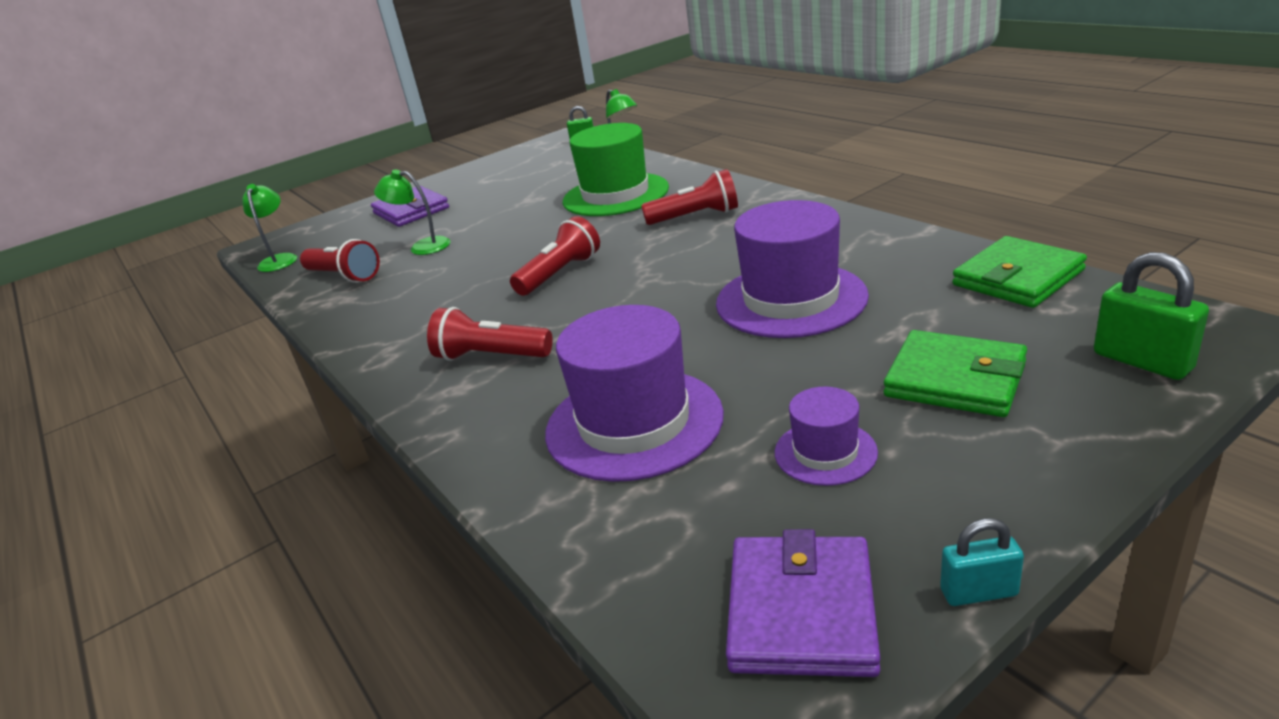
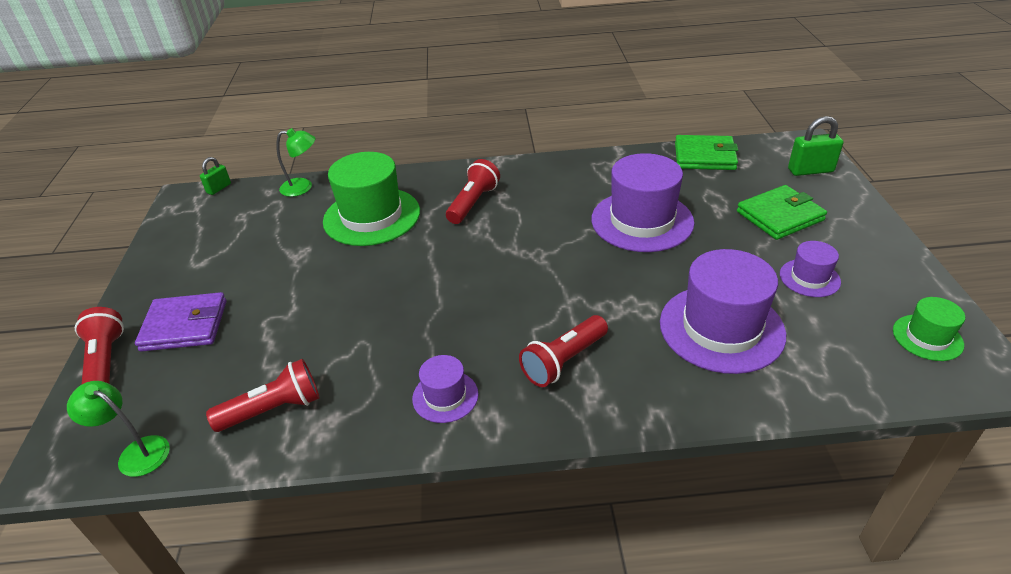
camera: 60 degrees left, 10 degrees up
(401, 326) = (445, 396): none -> purple hat
(422, 247) = (292, 341): green lamp -> none
(560, 274) = (473, 287): red flashlight -> red flashlight (106, 362)
(801, 611) = (927, 337): purple wallet -> green hat
(978, 592) = (940, 286): turquoise padlock -> none
(1017, 278) = (704, 156): green wallet -> green wallet turned 75 degrees counterclockwise

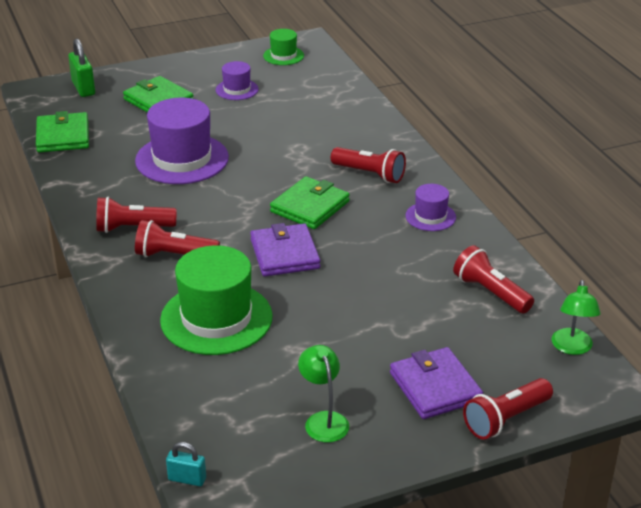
camera: 110 degrees left, 5 degrees down
(219, 188) = (187, 479): green padlock -> turquoise padlock
(303, 187) = (168, 395): green lamp -> green lamp (323, 420)
(438, 266) = (285, 254): none -> purple wallet
(513, 297) = (310, 207): none -> green wallet
(527, 185) = (133, 228): none -> red flashlight
(721, 328) = (306, 119): purple hat -> none

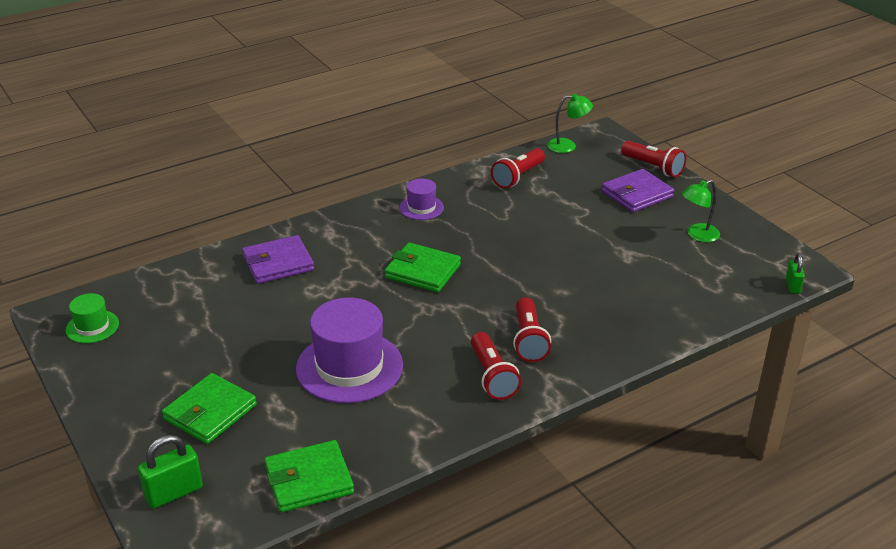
camera: 100 degrees left, 0 degrees up
(187, 479) = (792, 286): turquoise padlock -> green padlock
(216, 318) = (609, 300): green hat -> none
(237, 89) = (182, 351): purple hat -> none
(285, 254) = (503, 276): purple wallet -> purple wallet (278, 263)
(369, 174) = (358, 243): red flashlight -> none

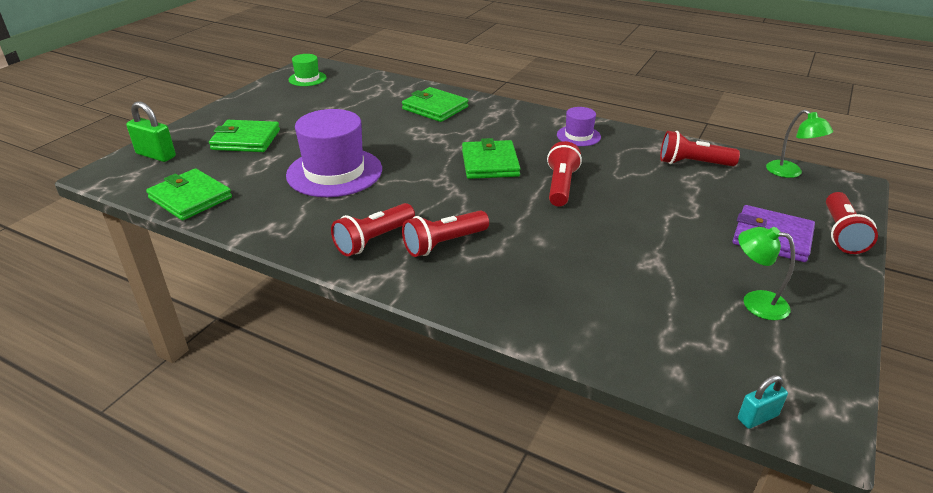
camera: 60 degrees right, 0 degrees up
(278, 263) = (435, 108): purple wallet -> green wallet
(494, 250) = (561, 186): none -> red flashlight
(792, 286) = (757, 417): green padlock -> turquoise padlock

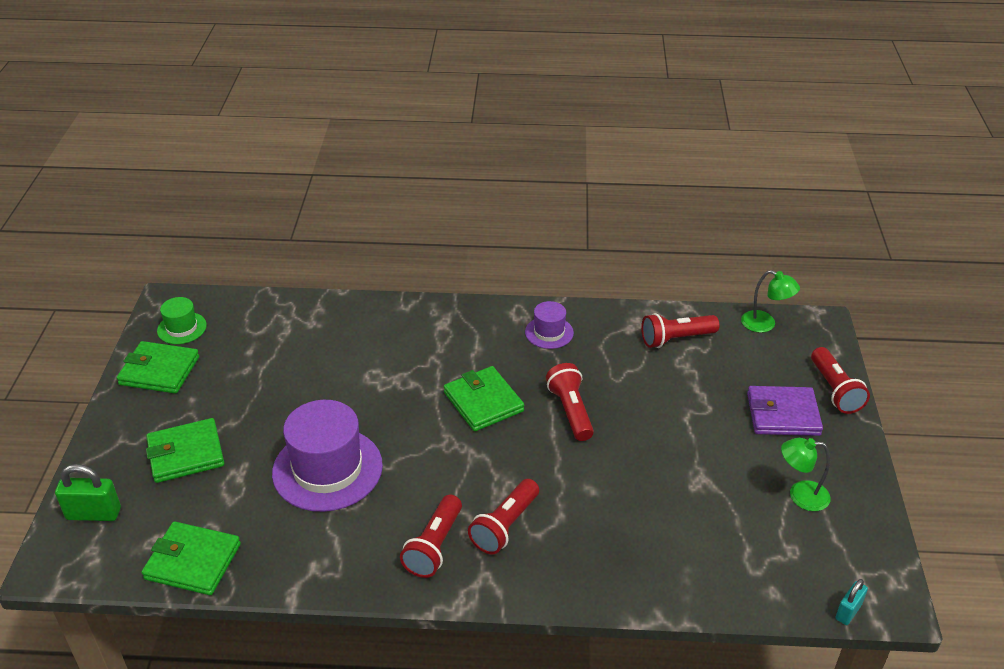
camera: 25 degrees left, 5 degrees up
(435, 108) = (371, 334): green wallet -> green wallet (159, 371)

